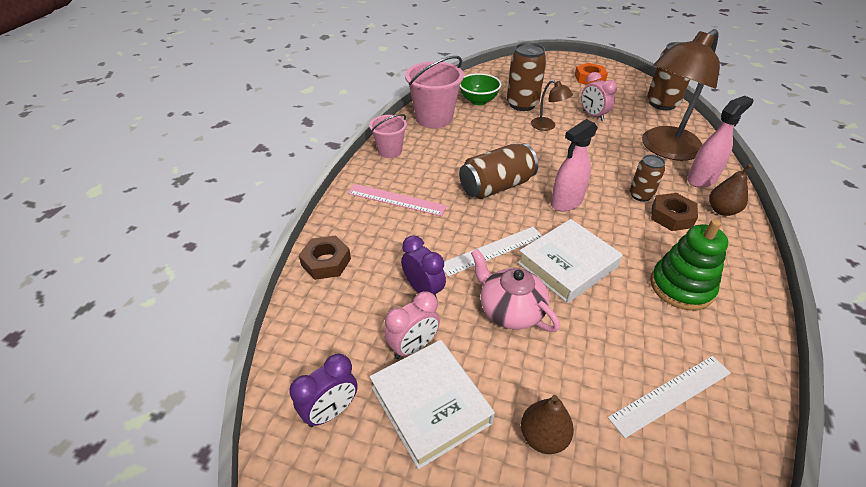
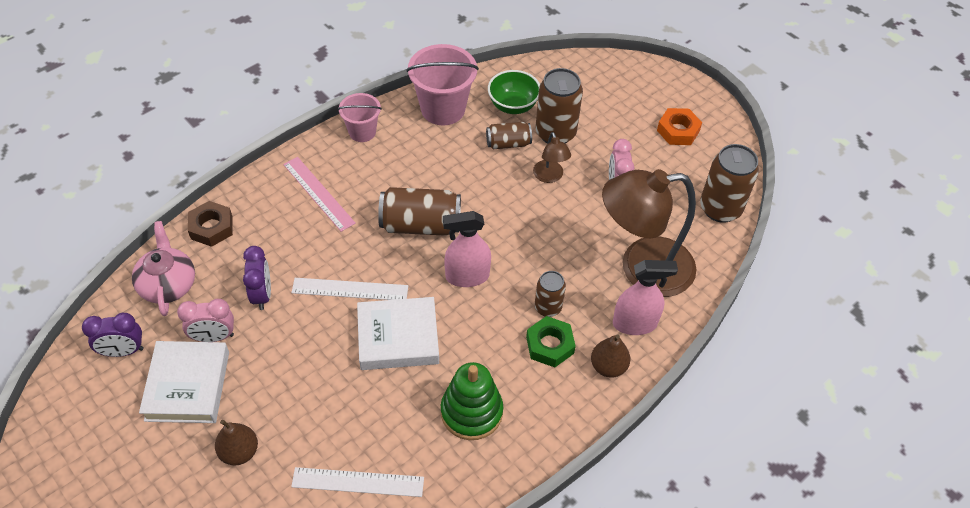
camera: 30 degrees right, 10 degrees up
(499, 120) = (508, 143): none -> brown can
(510, 310) = (310, 349): pink teapot -> pink teapot (168, 284)
(671, 216) = (550, 345): brown nut -> green nut

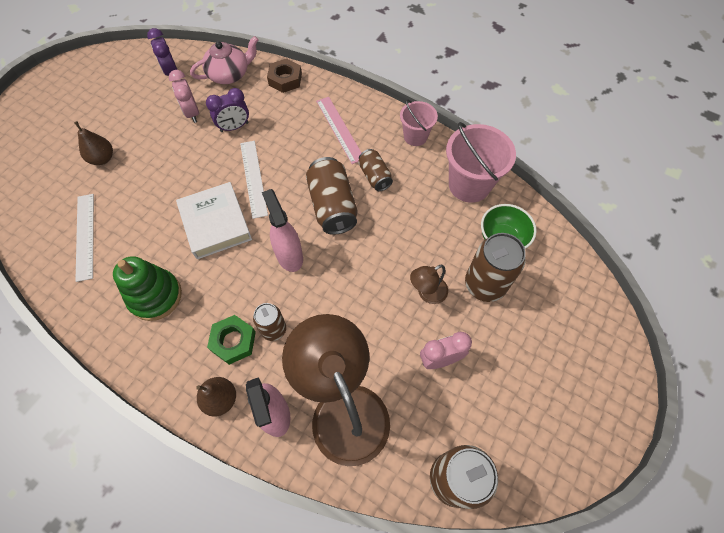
camera: 75 degrees right, 10 degrees up
(187, 386) = (150, 113): white book -> none
(319, 193) = (340, 129): pink ruler -> pink ruler turned 60 degrees counterclockwise
(508, 143) = (452, 247): brown can -> brown can (374, 176)
(678, 131) = (547, 408): orange nut -> none

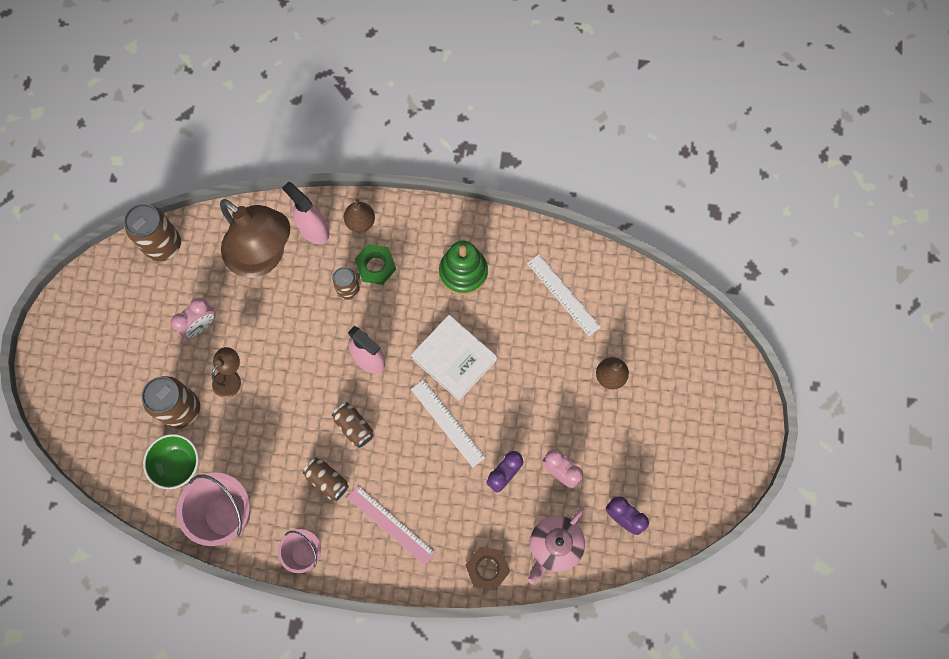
camera: 155 degrees right, 10 degrees up
(332, 206) = (354, 427): brown can -> brown can, size x0.59

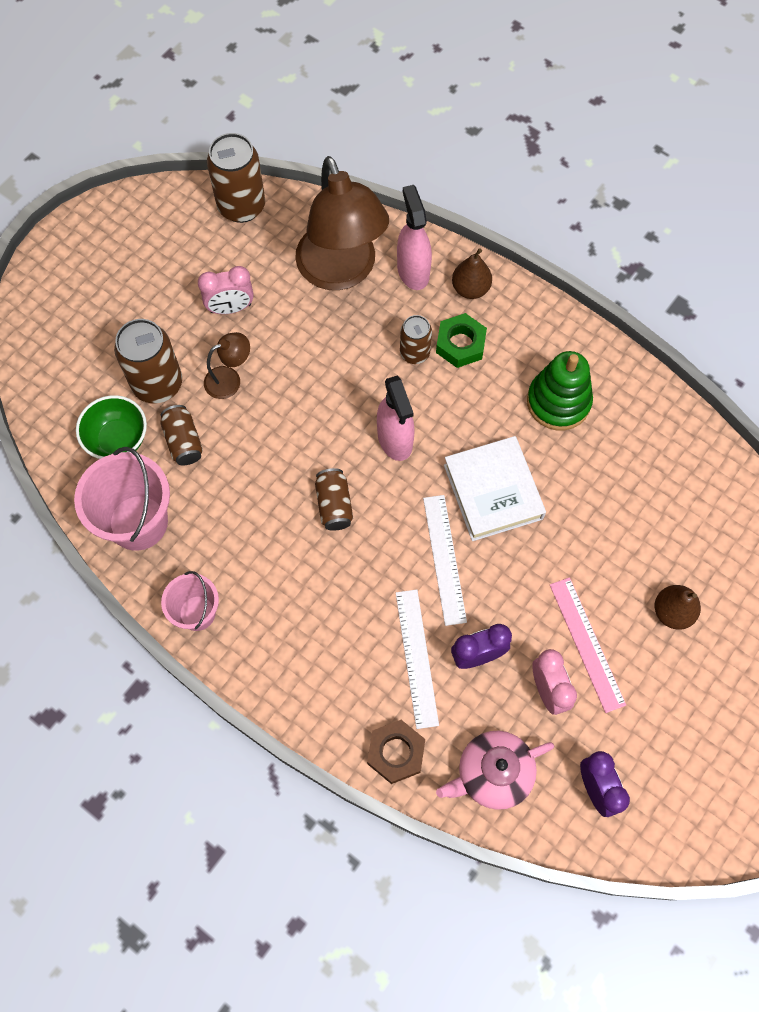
camera: 30 degrees right, 5 degrees down
(327, 480) = (269, 547): brown can -> brown can (184, 441)
(390, 525) = (312, 637): pink ruler -> pink ruler (586, 644)
(563, 294) = (665, 488): white ruler -> white ruler (417, 657)

